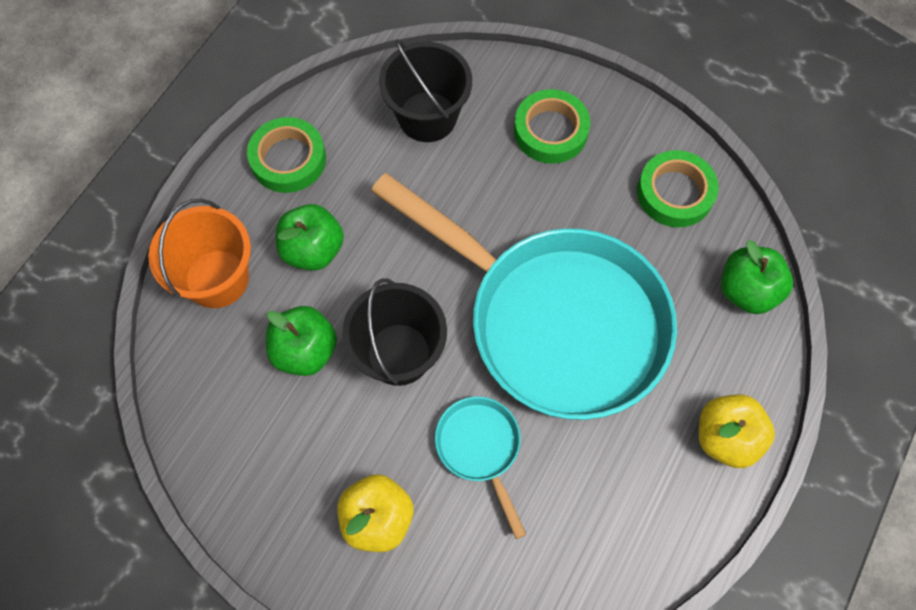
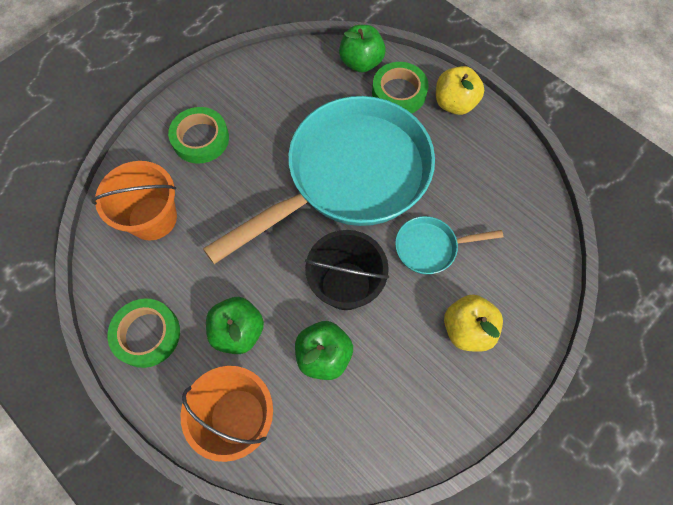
camera: 75 degrees left, 0 degrees up
(427, 117) = (152, 218): black bucket -> orange bucket
(675, 193) = (278, 79): green tape -> green tape (399, 92)

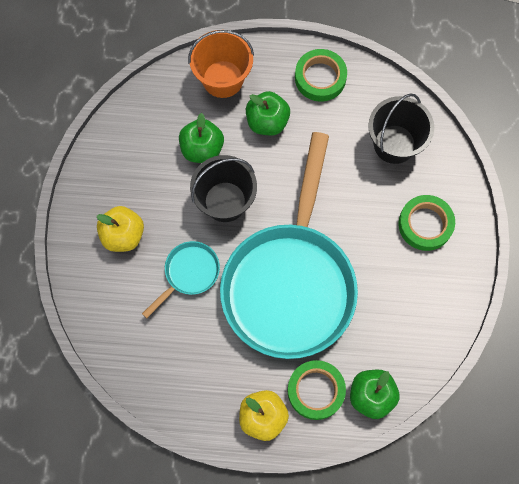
camera: 140 degrees right, 5 degrees up
(152, 218) = (394, 144): orange bucket -> black bucket

